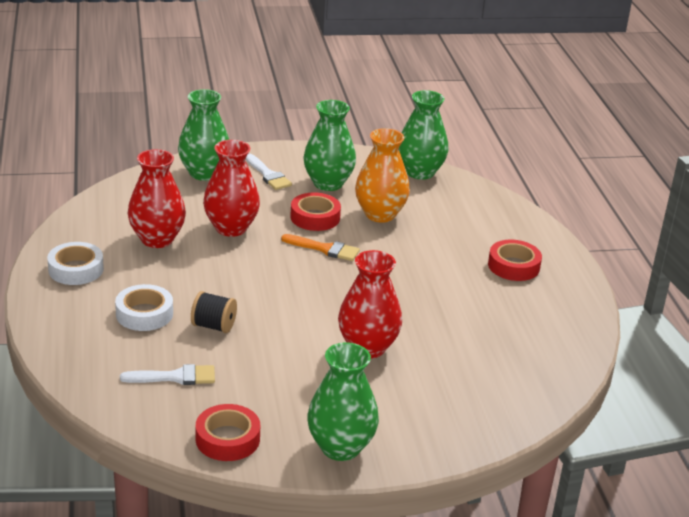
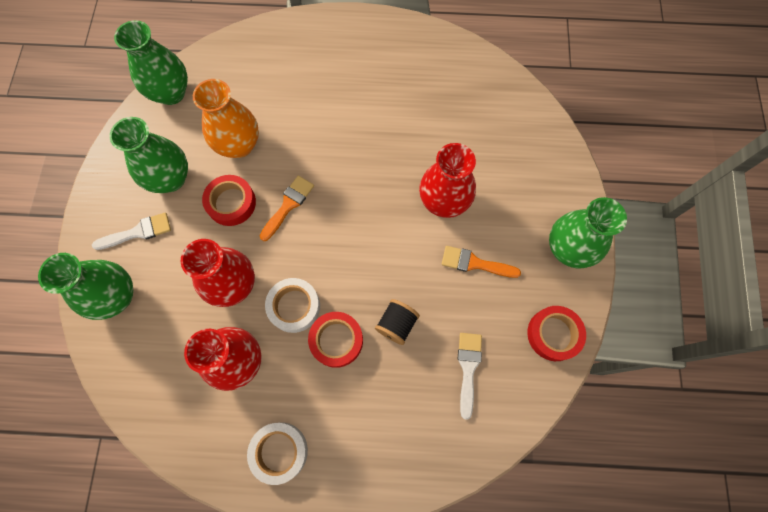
camera: 75 degrees left, 40 degrees up
(144, 314) = (368, 387): white tape -> white tape (294, 306)
(298, 374) = (475, 263): none -> orange brush
(513, 266) = (344, 62): red tape -> red tape (336, 340)

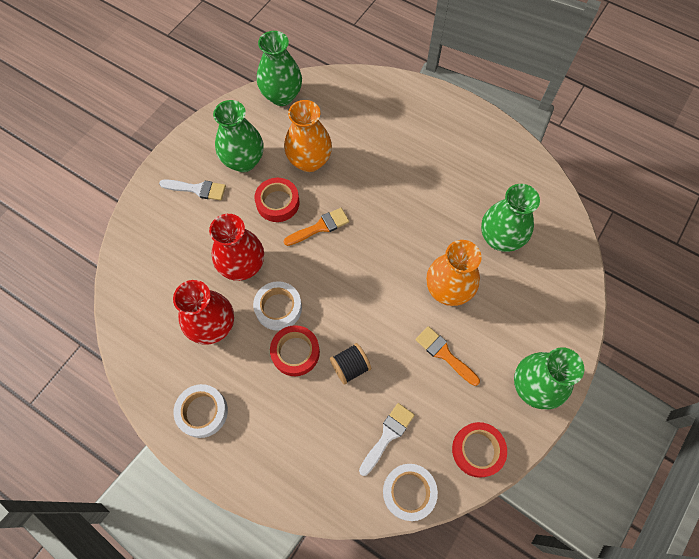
camera: 30 degrees right, 5 degrees down
(116, 297) = (155, 229): green vase -> green vase (500, 238)
(444, 202) = (448, 290): red vase -> orange vase
(517, 408) = (409, 492): none -> white tape

